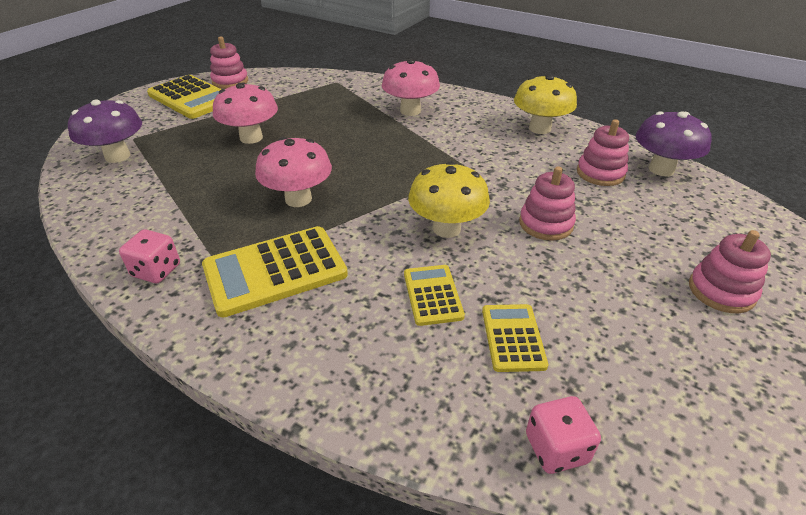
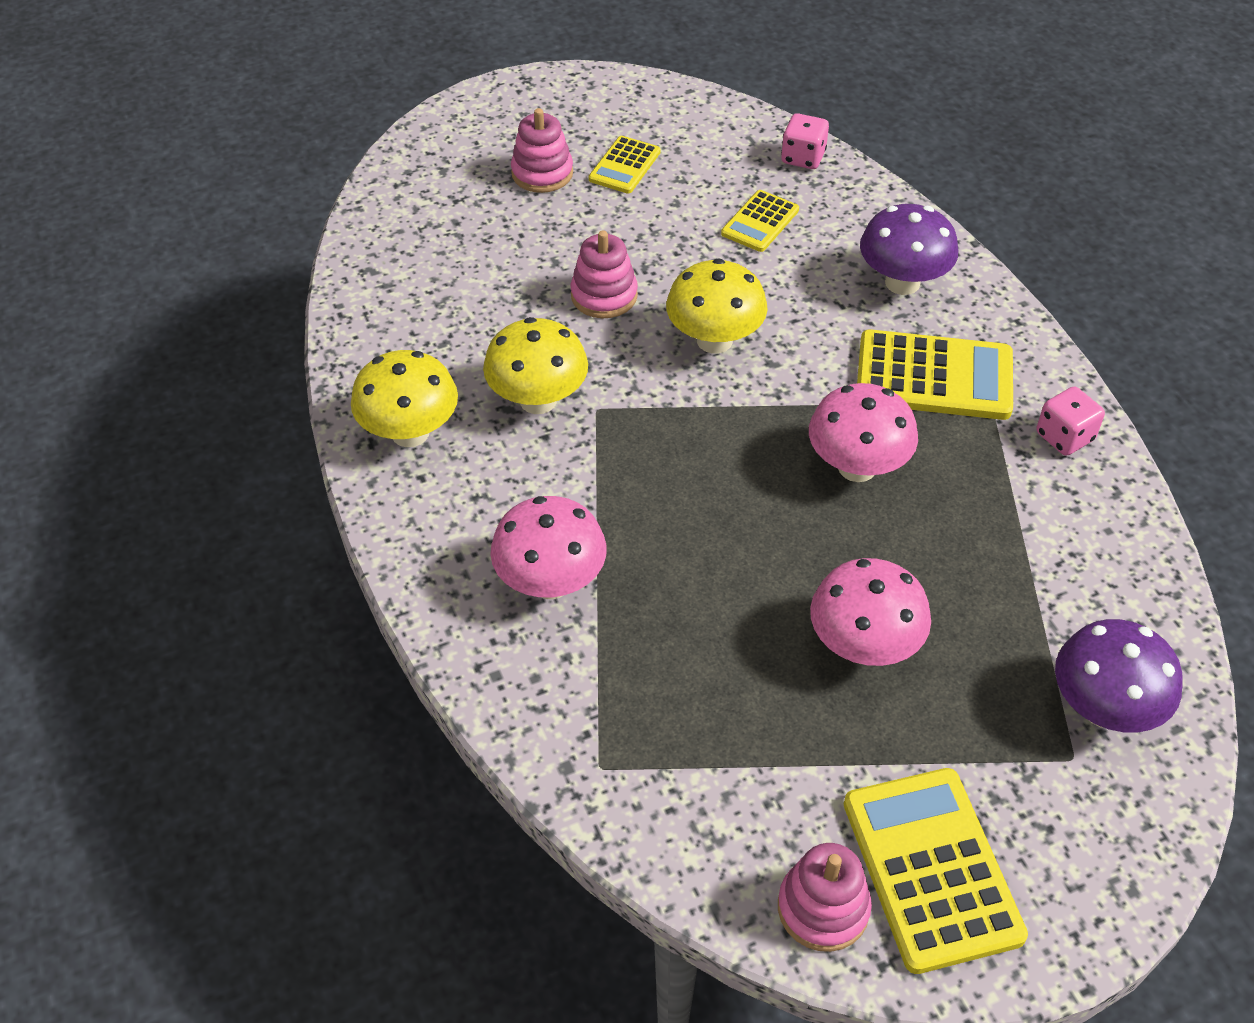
camera: 145 degrees left, 10 degrees up
(432, 295) = (795, 282): yellow calculator -> yellow calculator (624, 166)
(503, 161) = (538, 400): none -> yellow mushroom
(600, 173) = (450, 323): pink stacking toy -> none
(661, 169) = (374, 293): purple mushroom -> purple mushroom (902, 282)

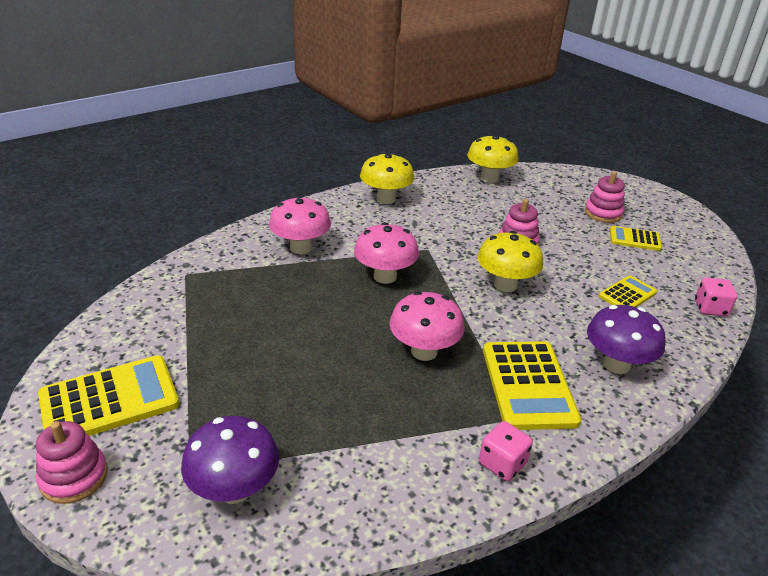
camera: 75 degrees right, 15 degrees down
(538, 400) = (425, 231): yellow mushroom -> yellow mushroom (489, 178)
(760, 222) = (627, 294): yellow calculator -> yellow calculator turned 120 degrees clockwise
(823, 908) = (90, 356): pink stacking toy -> pink stacking toy (74, 477)
(863, 646) = (275, 362): pink mushroom -> pink mushroom (385, 276)

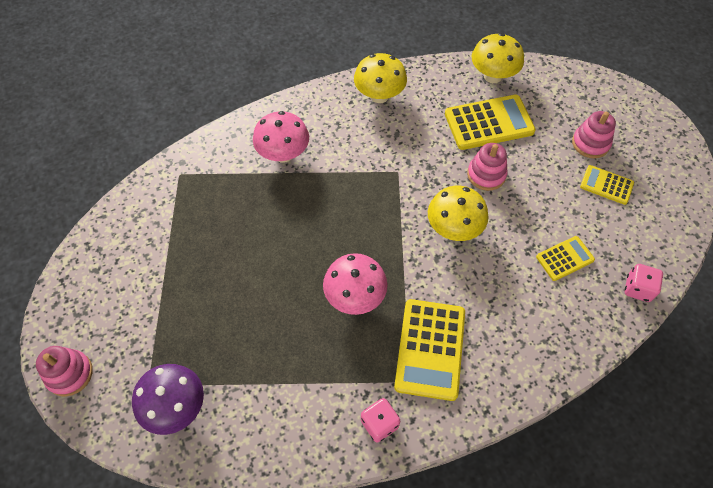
camera: 15 degrees right, 25 degrees up
(109, 400) = (102, 306): yellow calculator -> yellow calculator (489, 123)
(385, 276) = (348, 202): pink mushroom -> none
(616, 364) = (516, 340): purple mushroom -> none

